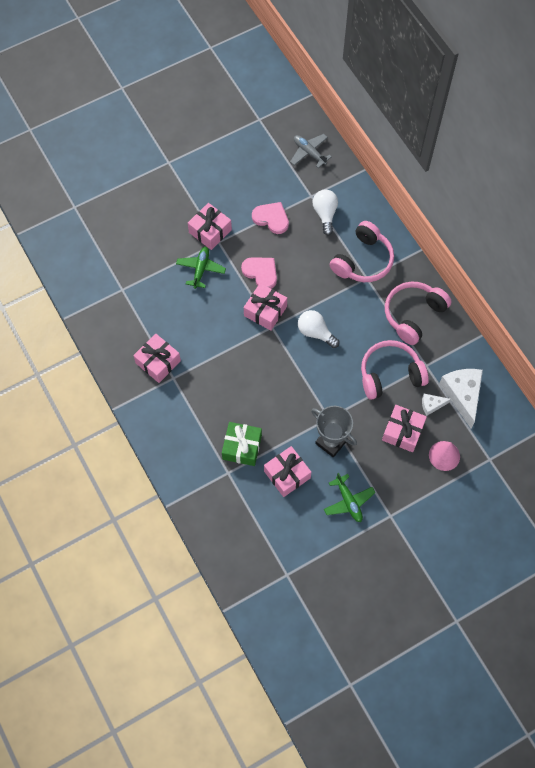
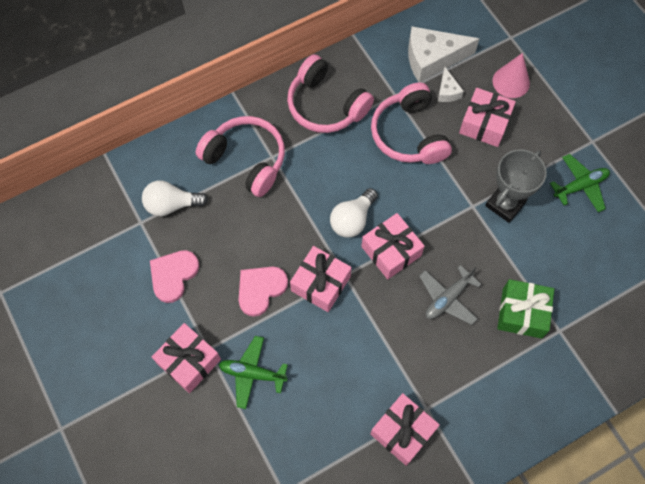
camera: 90 degrees left, 0 degrees up
(287, 474) = (554, 257): pink gift -> pink gift (391, 251)
(309, 153) = (68, 223): grey plane -> grey plane (448, 298)

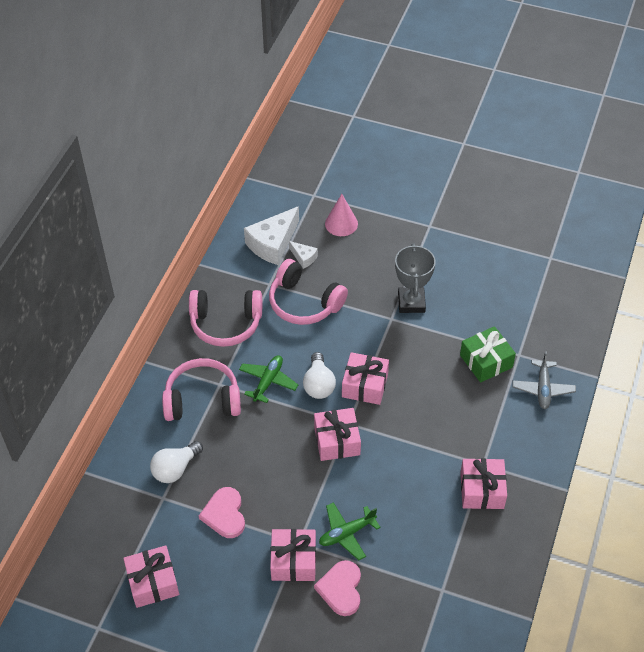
camera: 40 degrees left, 15 degrees down
(260, 289) = (298, 476): pink heart -> pink heart (341, 589)
(448, 298) = (431, 387): grey plane -> grey plane (543, 388)
(484, 124) = (349, 262): pink gift -> pink gift (153, 582)
(580, 186) = (448, 258): green plane -> green plane (268, 381)

